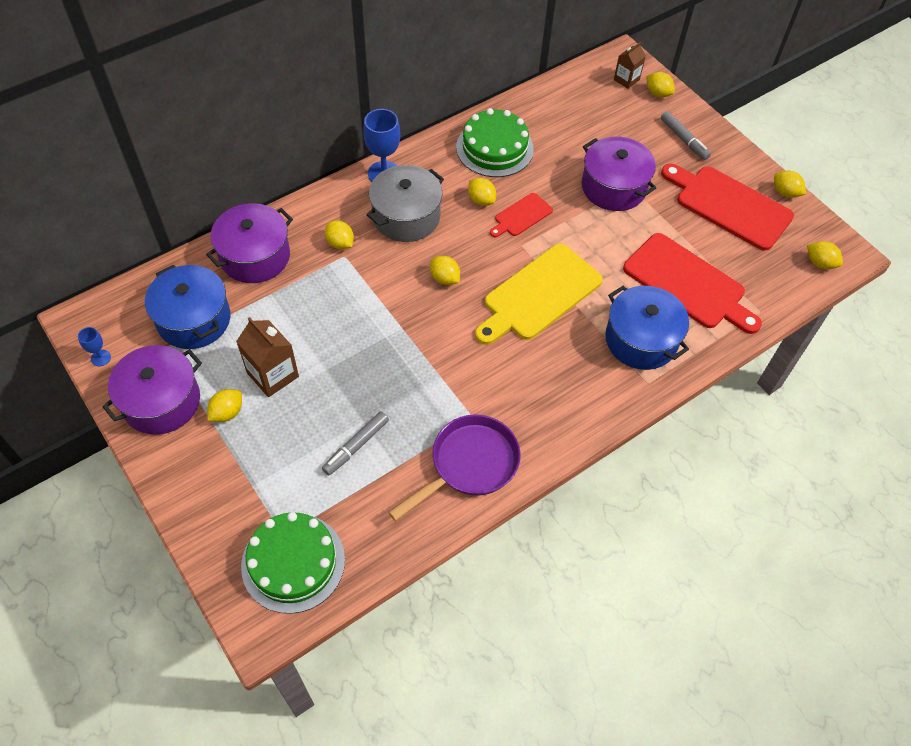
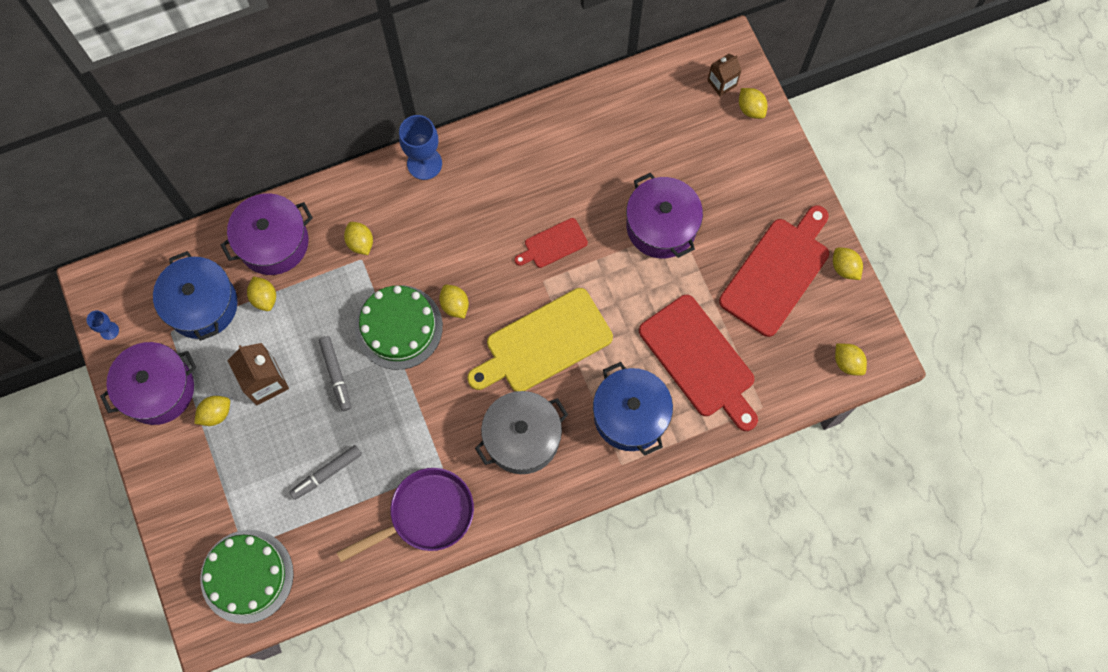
camera: 15 degrees right, 15 degrees up
(406, 217) = (434, 222): grey pot -> grey pot (522, 438)
(481, 200) = (517, 216): yellow lemon -> yellow lemon (264, 298)
(494, 148) = (549, 151): green cake -> green cake (398, 327)
(684, 139) = (758, 177): grey marker -> grey marker (336, 374)
(729, 205) = (777, 273): red cutting board -> red cutting board turned 75 degrees clockwise

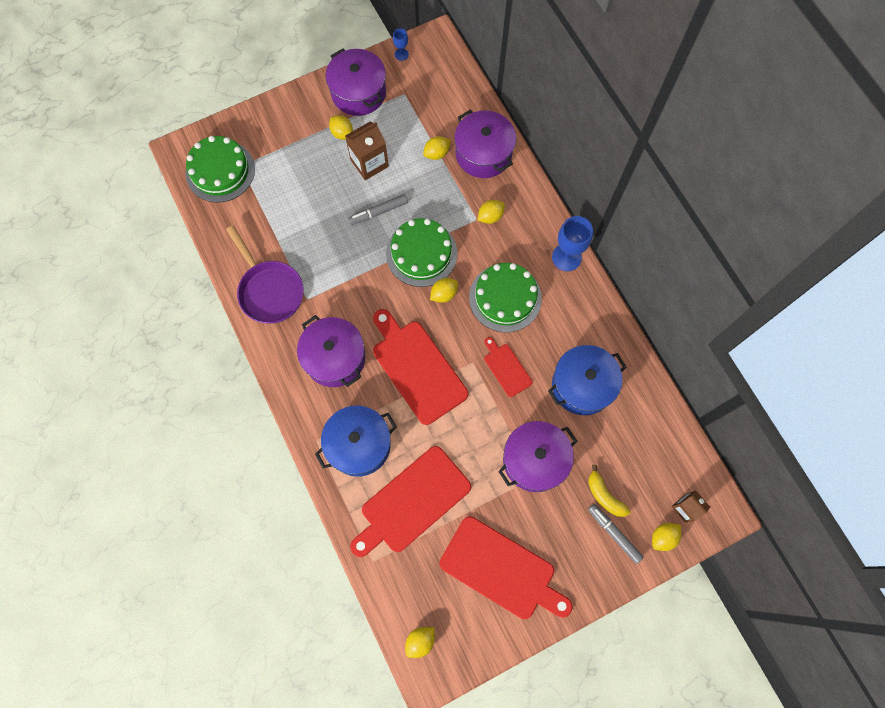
camera: 85 degrees right, 0 degrees up
(202, 305) = (427, 112): blue pot -> blue pot (582, 385)
(327, 473) = (299, 215): grey marker -> grey marker (614, 533)
(467, 237) = (505, 297): none -> green cake
(522, 438) = (335, 358): grey pot -> purple pot
(544, 343) = (417, 368): yellow cutting board -> red cutting board
(704, 160) = (604, 495): none -> yellow banana
(844, 268) = (513, 635): yellow lemon -> none

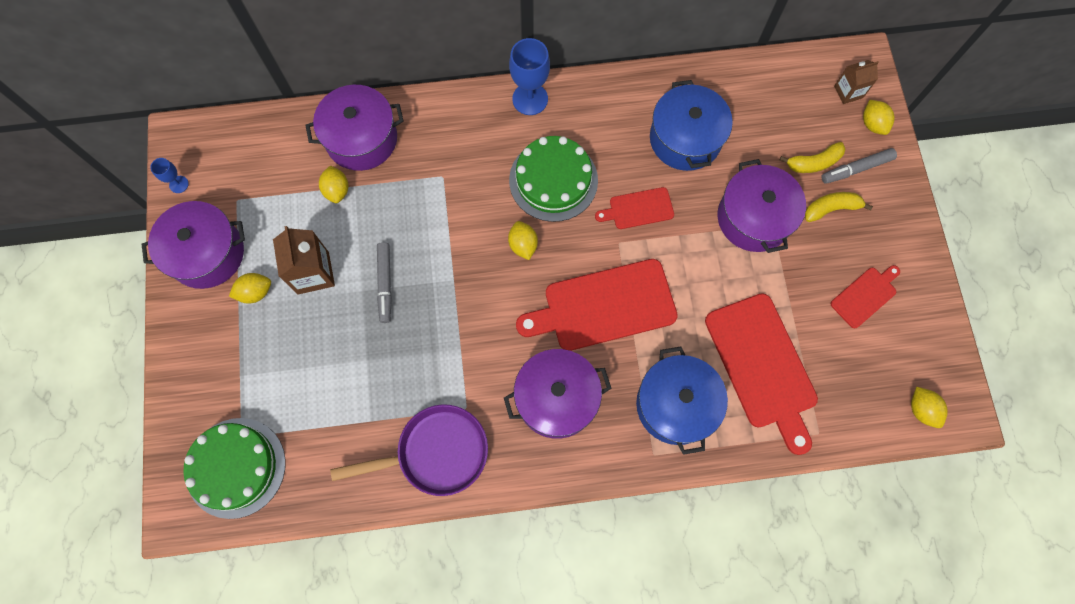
camera: 70 degrees left, 0 degrees up
(421, 253) = (461, 252): green cake -> none
(490, 216) = (446, 160): yellow lemon -> none
(501, 570) = (865, 295): red cutting board -> red cutting board, size x0.51
(568, 521) = (831, 208): none -> yellow banana

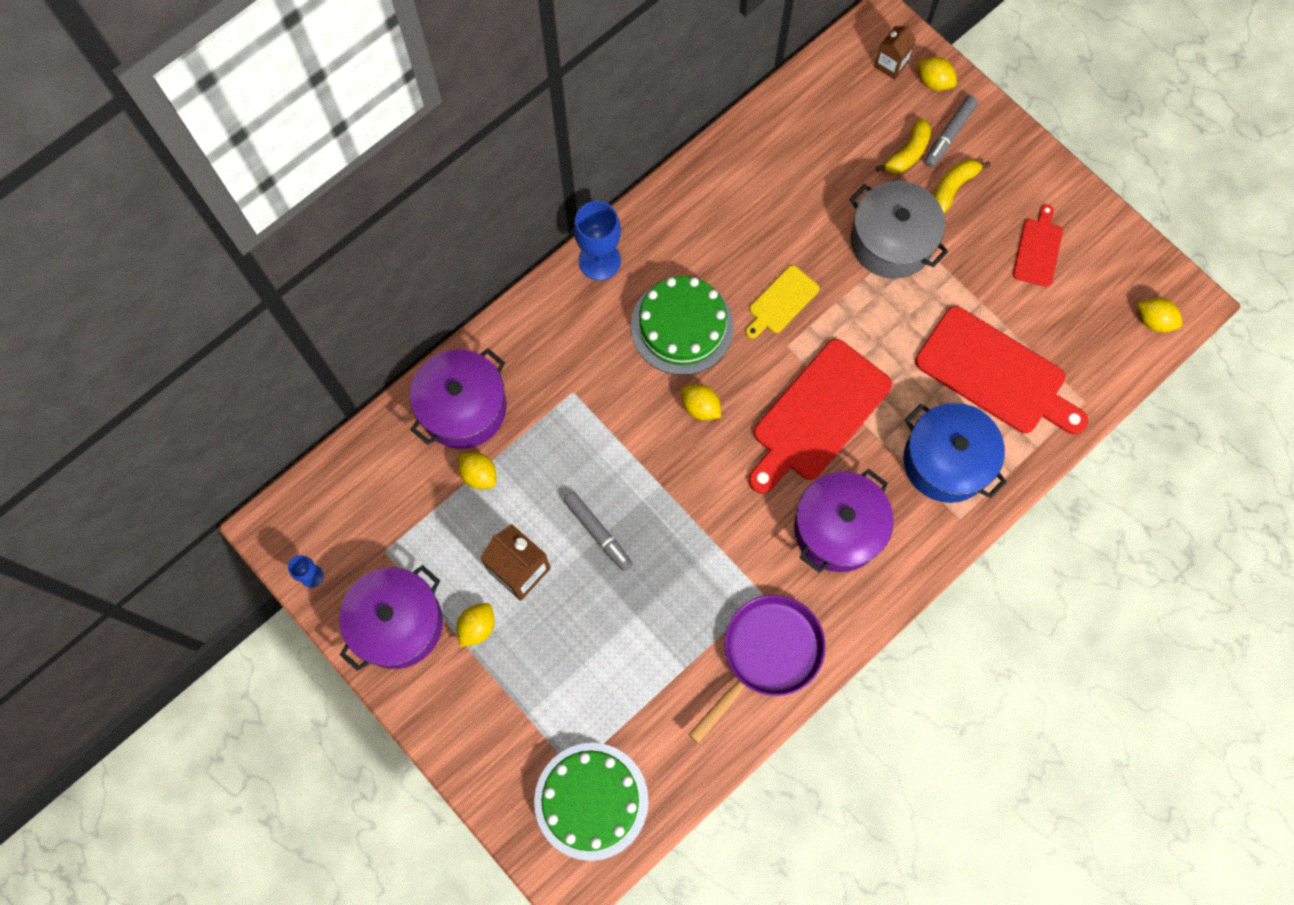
camera: 35 degrees left, 0 degrees up
(638, 209) = (781, 302): red cutting board -> yellow cutting board
(685, 139) = (775, 205): blue pot -> none
(753, 218) = (891, 241): purple pot -> grey pot

